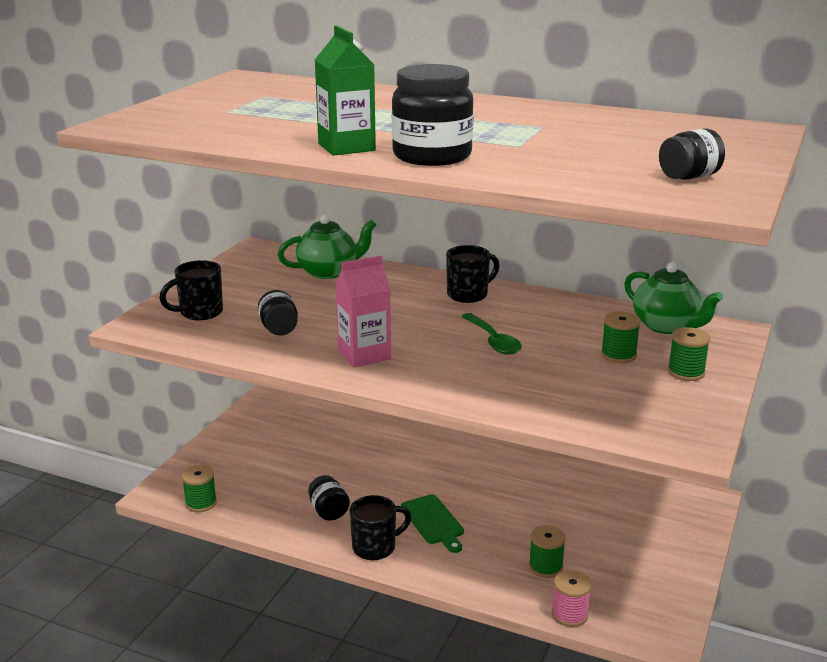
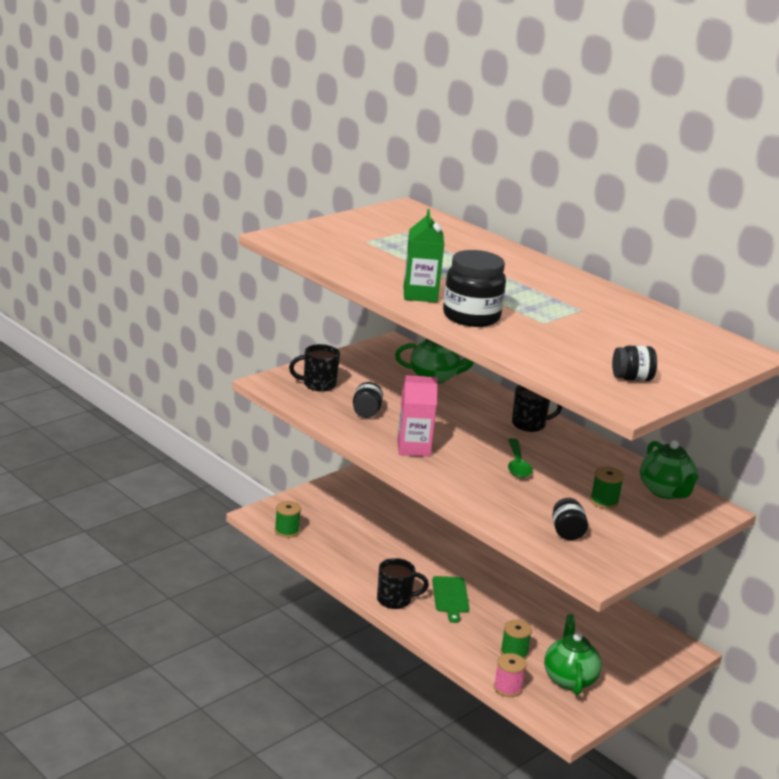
camera: 20 degrees right, 0 degrees up
(328, 511) = (376, 565): black jar -> black jar (567, 532)
(624, 576) = (569, 679): none -> green teapot
(686, 372) = (644, 528): green spool -> none

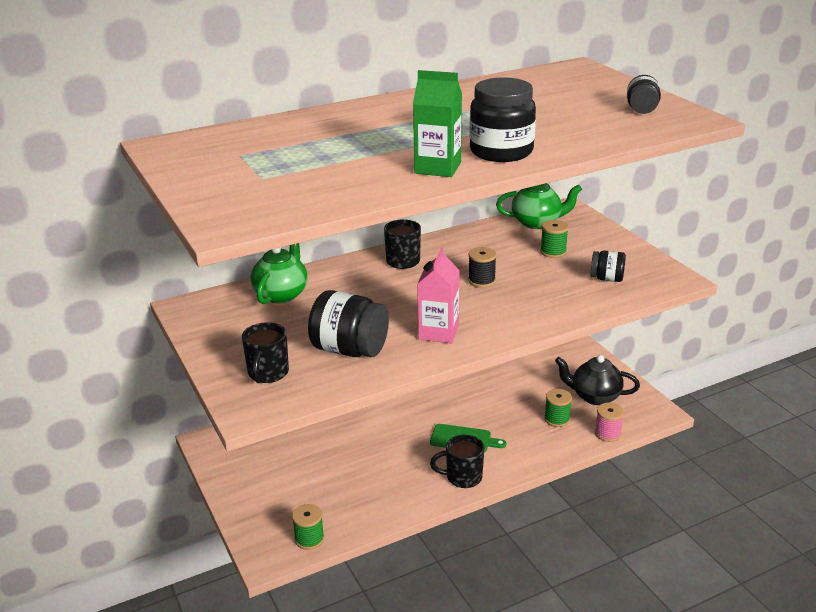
camera: 70 degrees left, 5 degrees up
(366, 412) = (350, 350): black jar -> black jar, size x1.81
(395, 600) = (462, 477): black mug -> black mug turned 105 degrees counterclockwise
(517, 464) = (481, 281): green spoon -> black spool
(569, 679) = (594, 396): green teapot -> black teapot

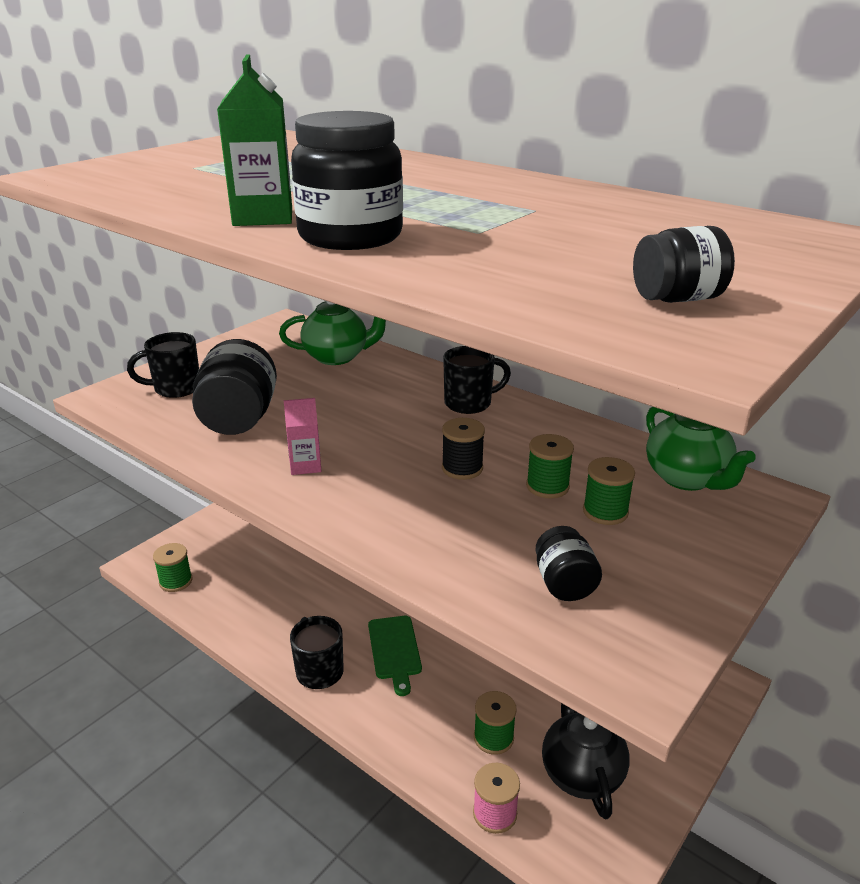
camera: 65 degrees right, 0 degrees up
(438, 332) = (305, 465): pink carton -> pink carton, size x0.63
(519, 261) = (547, 486): none -> green spool

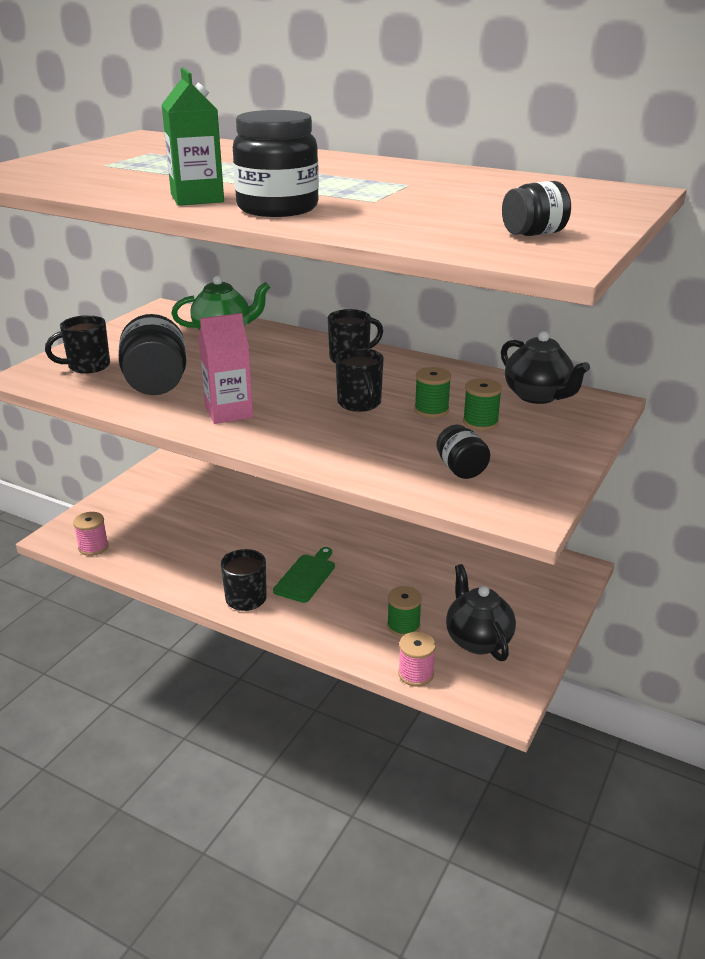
camera: 10 degrees left, 0 degrees up
(176, 581) = (93, 547): green spool -> pink spool
(305, 465) = (229, 412): pink carton -> pink carton, size x1.60
(395, 650) = (306, 576): green cutting board -> green cutting board turned 135 degrees counterclockwise
(462, 468) = (359, 404): black spool -> black mug
(687, 478) = (538, 396): green teapot -> black teapot

